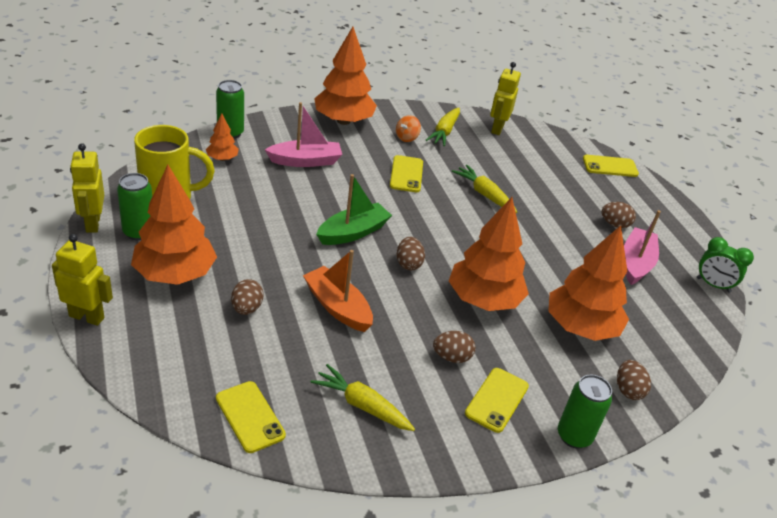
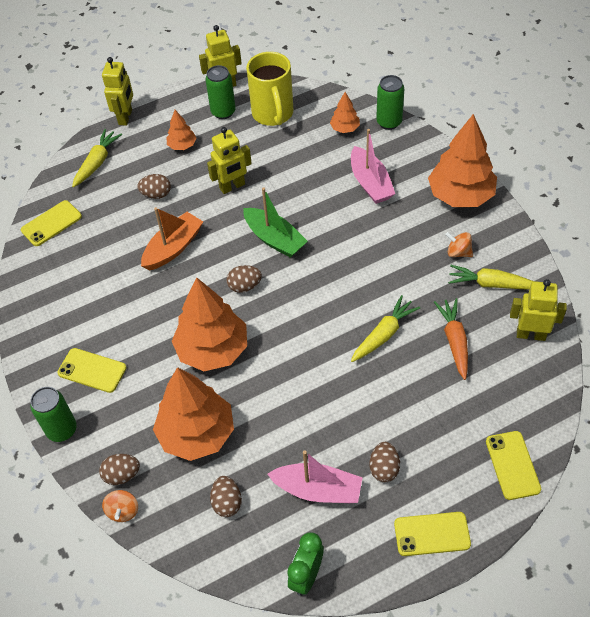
camera: 90 degrees right, 15 degrees up
(175, 274) = (182, 145): orange tree -> orange tree, size x0.47
(265, 247) = (232, 186): none -> yellow robot
(362, 405) = (71, 283): yellow carrot -> yellow carrot (97, 162)
(406, 174) = (388, 263): yellow phone -> yellow phone (432, 534)
(452, 357) = (134, 333): brown egg -> brown egg (227, 502)
(497, 162) = (454, 341): none -> orange carrot
(668, 394) = (123, 511): none -> orange spinning top

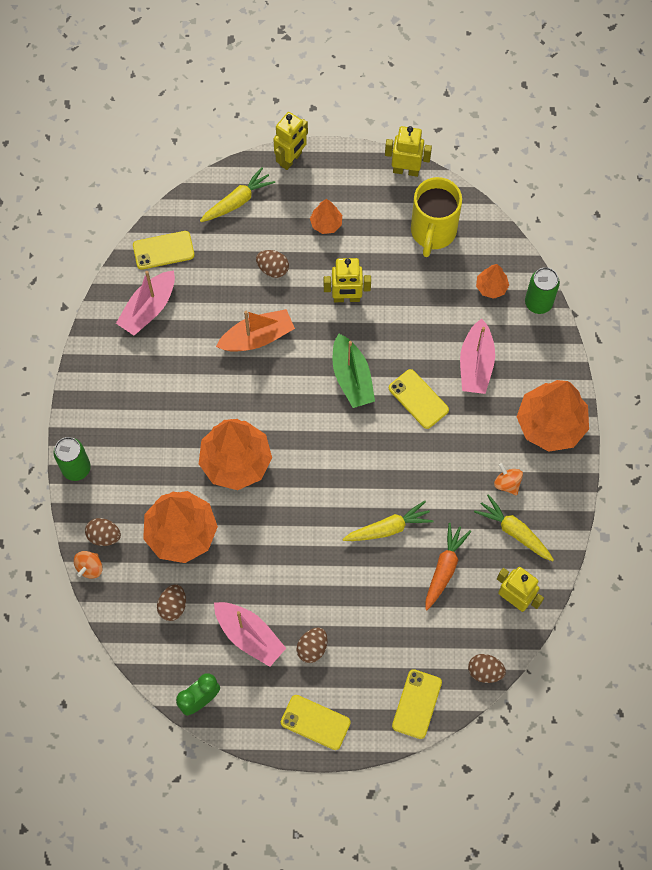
camera: 25 degrees right, 15 degrees up
(62, 271) = (148, 308): none -> pink boat
(92, 370) = (126, 425): yellow phone -> yellow phone (418, 399)
(223, 112) = (387, 203): green can -> none
(244, 286) = (297, 413): brown egg -> brown egg (485, 671)

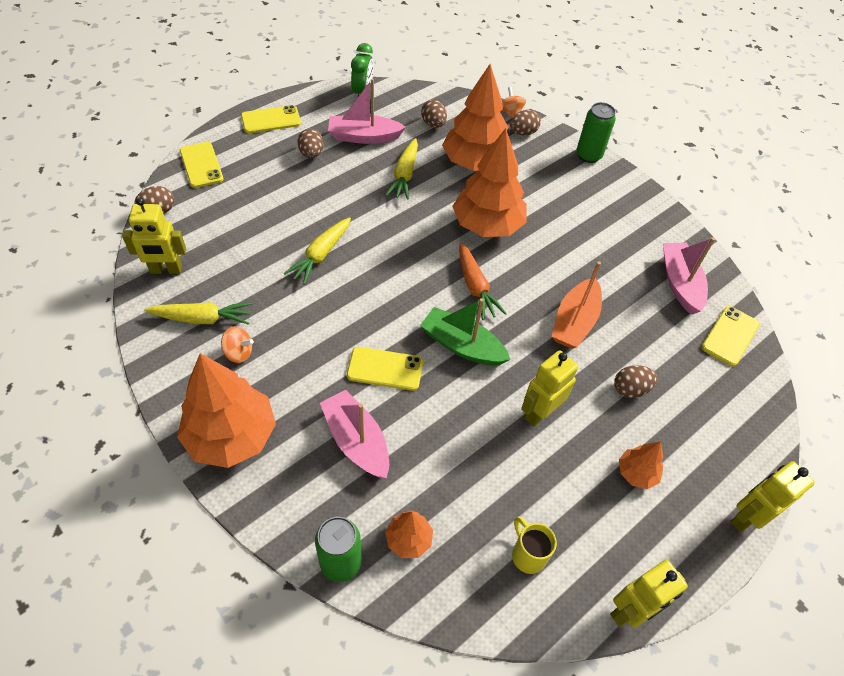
camera: 135 degrees right, 15 degrees down
(237, 201) = (734, 429): yellow carrot -> yellow carrot (404, 175)
(291, 159) = (746, 517): yellow robot -> yellow robot turned 60 degrees clockwise
(433, 232) = (527, 554): yellow mug -> yellow mug, size x0.52
(444, 568) = (247, 256): orange carrot -> orange carrot (475, 287)

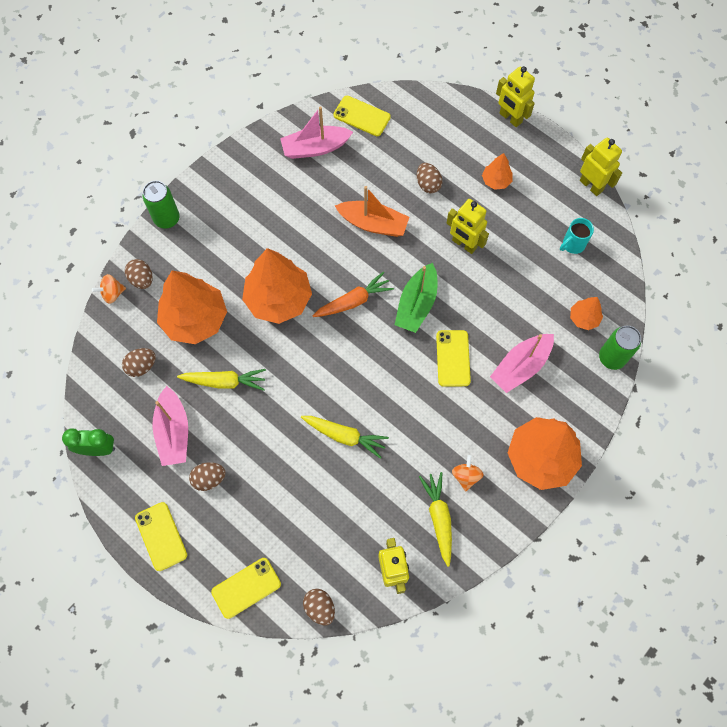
camera: 95 degrees left, 15 degrees up
(527, 554) = (572, 244): yellow mug -> turquoise mug

